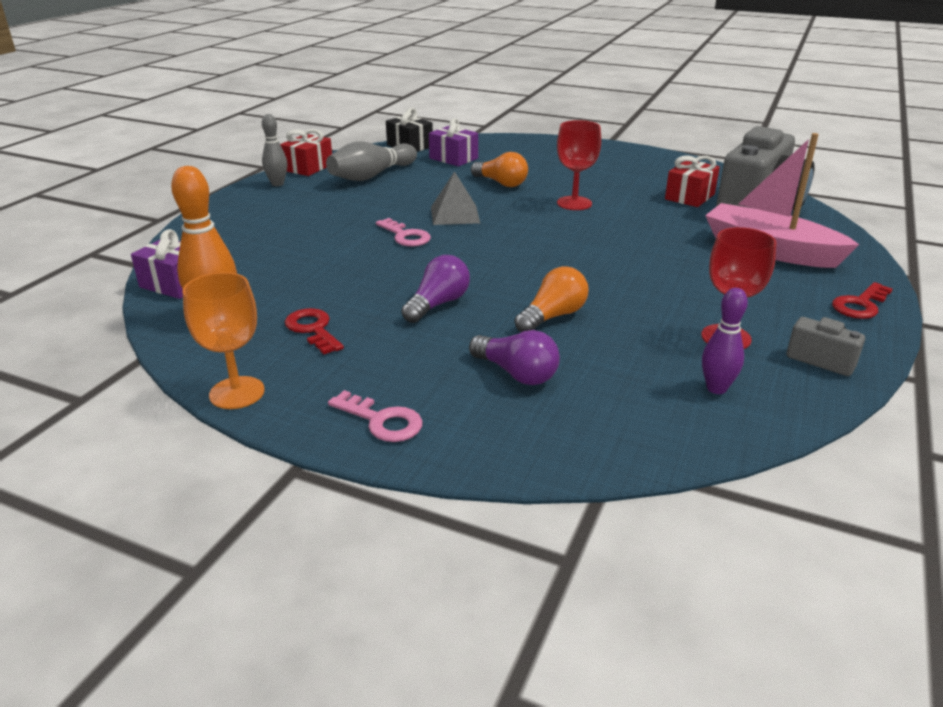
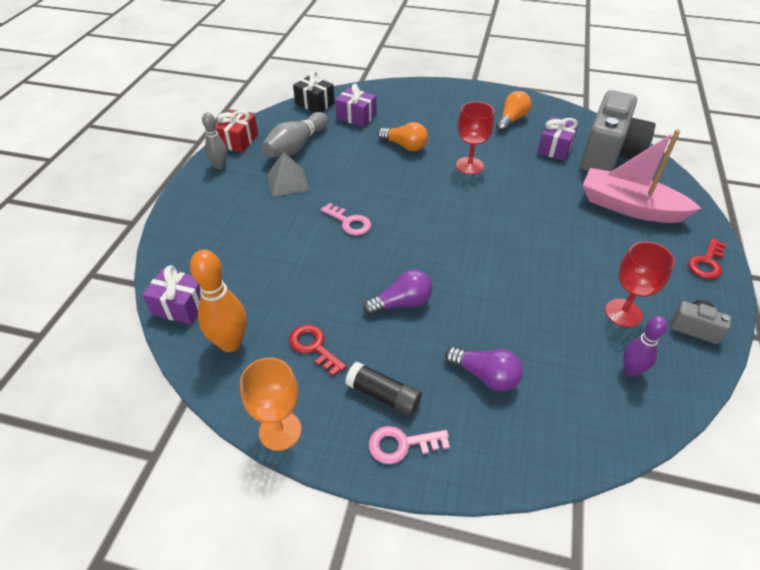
camera: 10 degrees left, 15 degrees up
(378, 377) = (383, 395): none -> black glue stick
(381, 421) = (402, 444): pink key -> pink key turned 150 degrees clockwise
(438, 304) = (401, 303): purple light bulb -> purple light bulb turned 45 degrees clockwise
(455, 214) = (380, 190): grey pyramid -> grey pyramid (288, 182)
(553, 316) = (493, 306): orange light bulb -> orange light bulb (511, 120)
(690, 197) = (555, 148): red gift -> purple gift

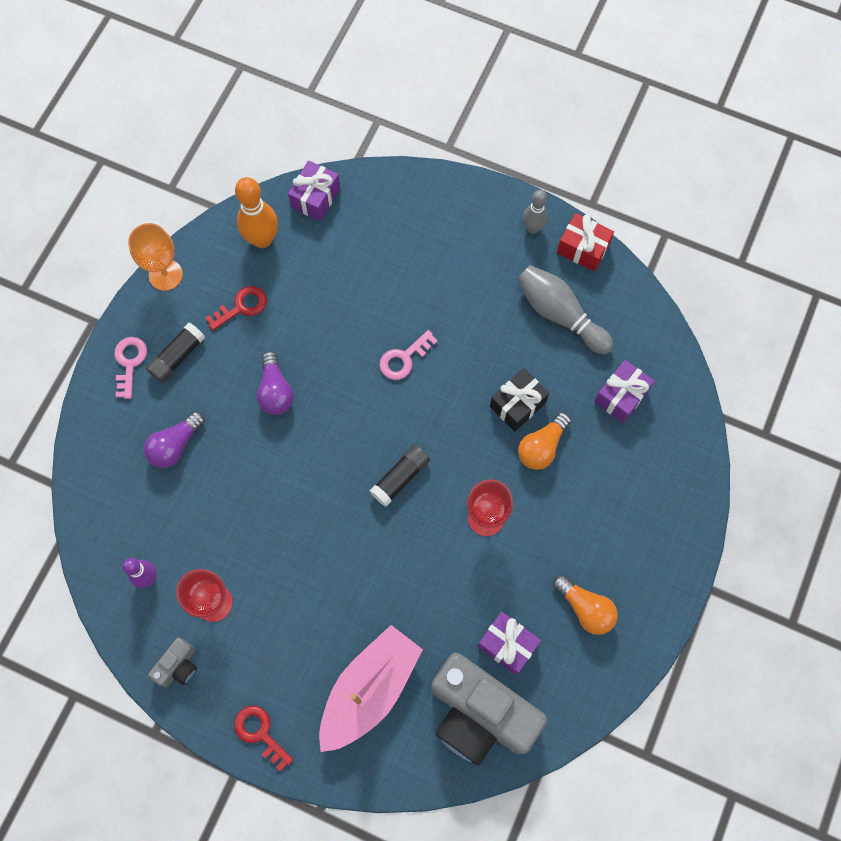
camera: 100 degrees right, 25 degrees up
(288, 182) = (488, 300): grey pyramid -> none
(315, 103) = (662, 346): black gift -> black gift (517, 404)
(456, 211) = (400, 478): none -> black glue stick

